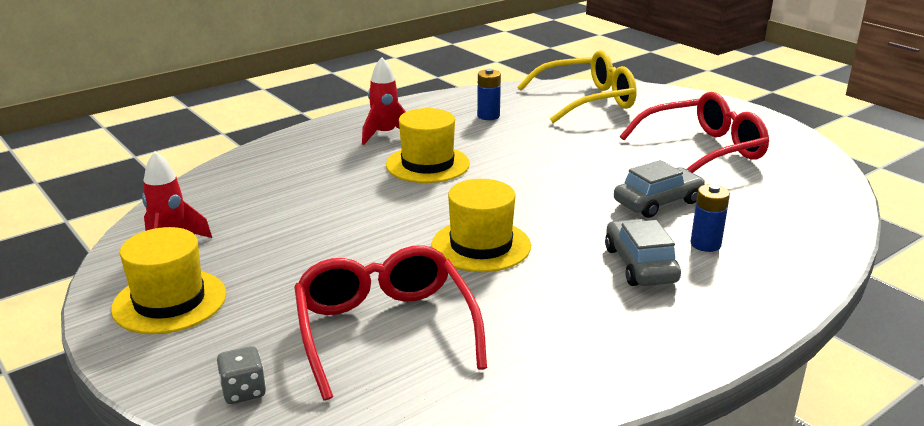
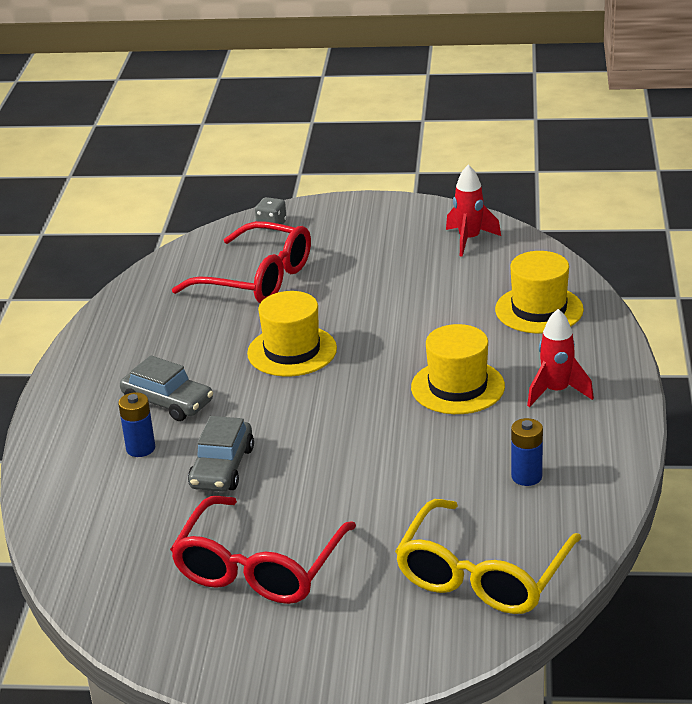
camera: 135 degrees right, 5 degrees up
(169, 301) = (394, 224): yellow hat -> yellow hat (539, 310)

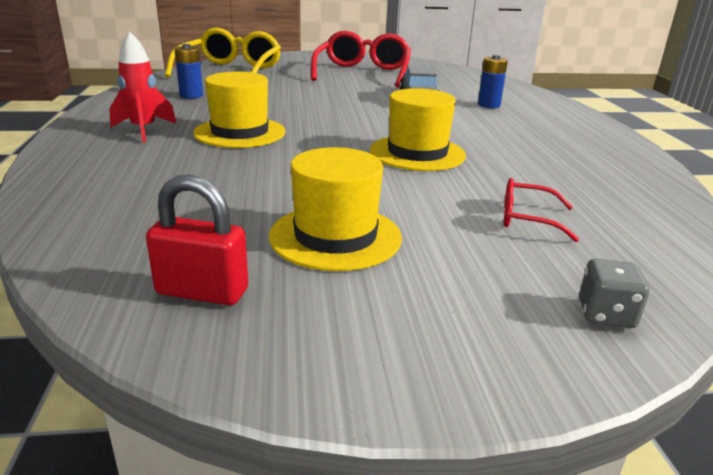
camera: 165 degrees right, 5 degrees down
(168, 402) = (499, 124): grey car -> none
(257, 279) = (527, 219): red glasses -> red glasses, size x0.47
(469, 240) = (202, 291): red rocket -> red padlock
(539, 310) = (125, 190): yellow hat -> yellow hat (335, 236)

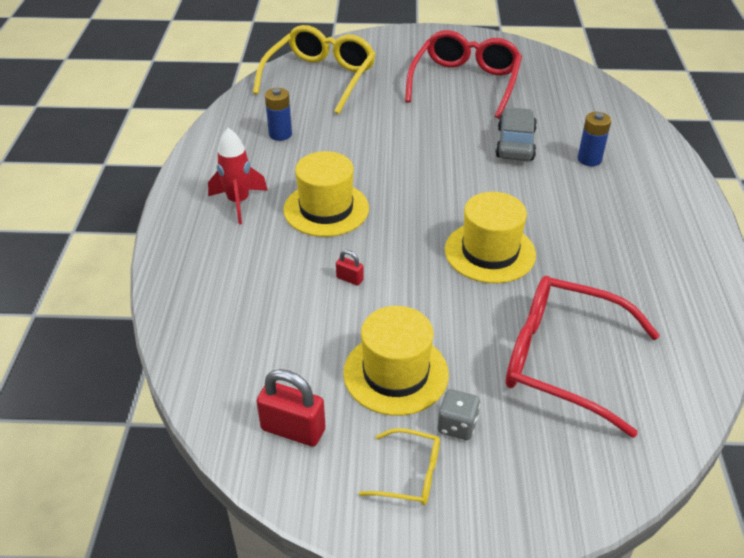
camera: 10 degrees right, 15 degrees up
(269, 172) = (349, 279): none -> red padlock
(375, 326) = (410, 474): none -> yellow glasses
(527, 219) = (562, 360): red glasses -> red glasses, size x2.14
(606, 314) = (582, 479): grey dice -> grey dice (457, 425)

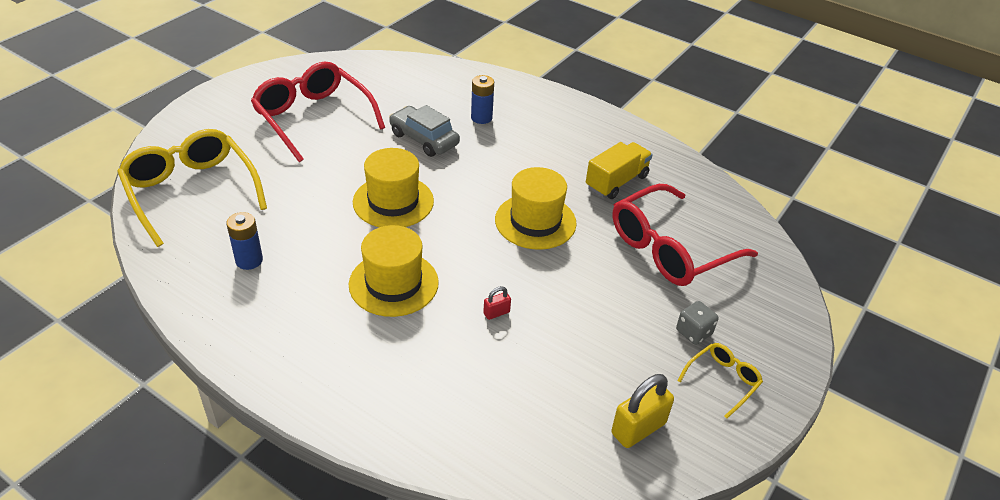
camera: 60 degrees left, 0 degrees up
(238, 202) = (323, 337): red rocket -> none
(293, 429) = (638, 428): red padlock -> yellow padlock
(395, 373) = (622, 339): yellow hat -> yellow hat (393, 202)
(615, 281) = (616, 182): none -> yellow truck

